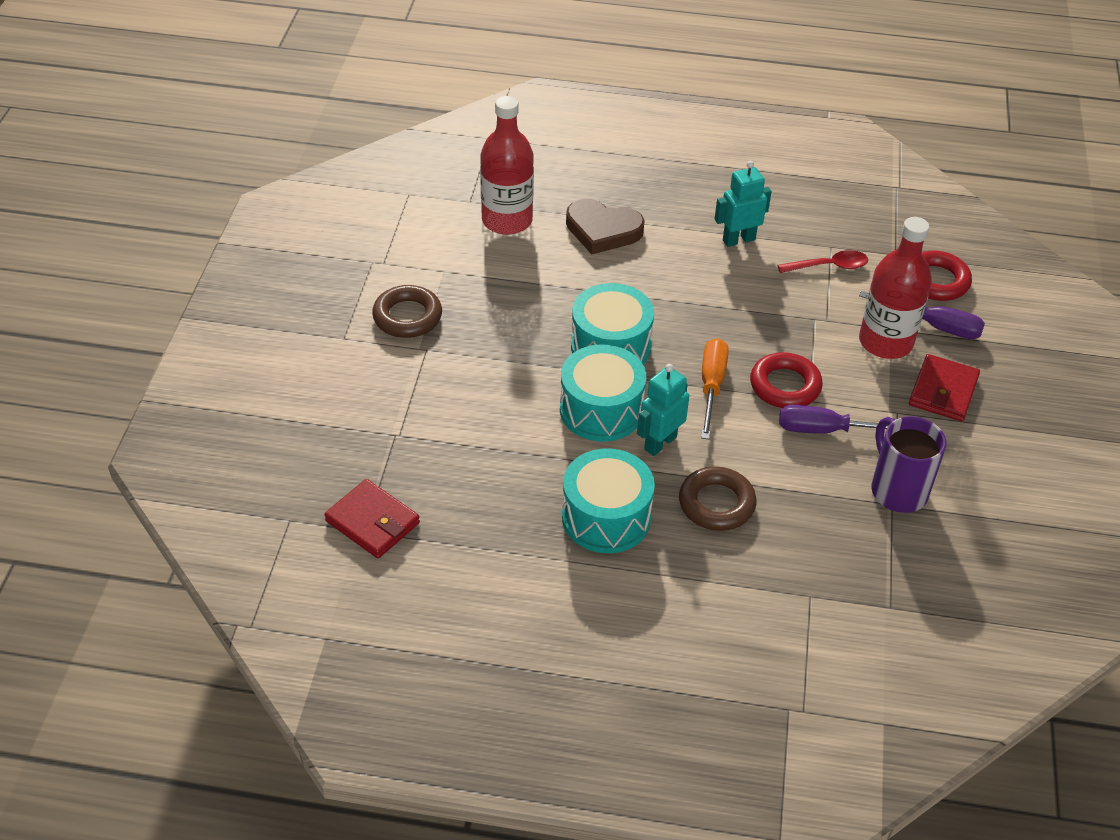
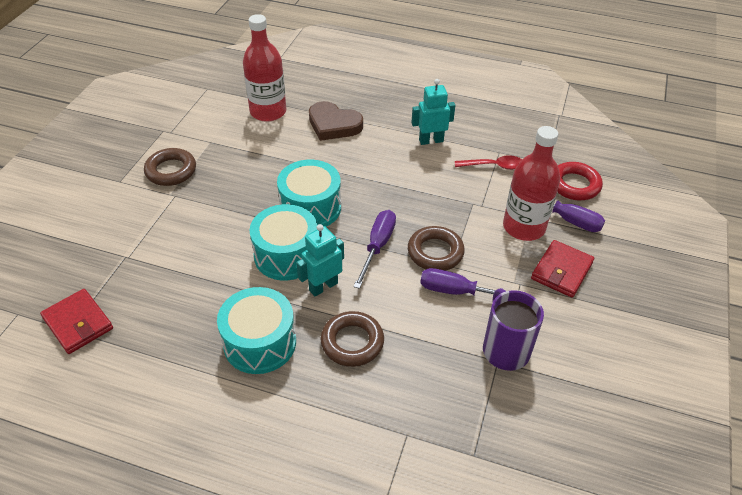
camera: 10 degrees right, 0 degrees up
(711, 386) = (377, 246): orange screwdriver -> purple screwdriver
(785, 386) = (435, 252): red ring -> brown ring

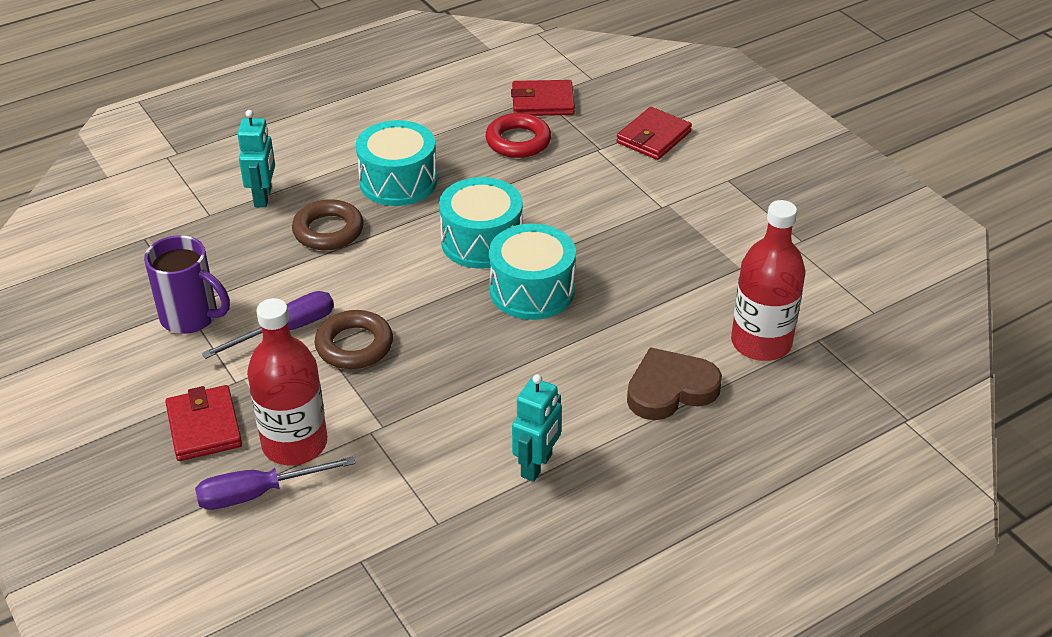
camera: 130 degrees right, 5 degrees down
(89, 236) = (653, 137): none -> red wallet
(171, 171) = (710, 219): brown ring -> none
(323, 286) = (412, 245): turquoise robot -> turquoise robot (263, 197)
(377, 246) = (416, 308): purple screwdriver -> none
(494, 166) = (418, 495): red spoon -> none
(574, 185) = (291, 553): red ring -> red ring (518, 141)

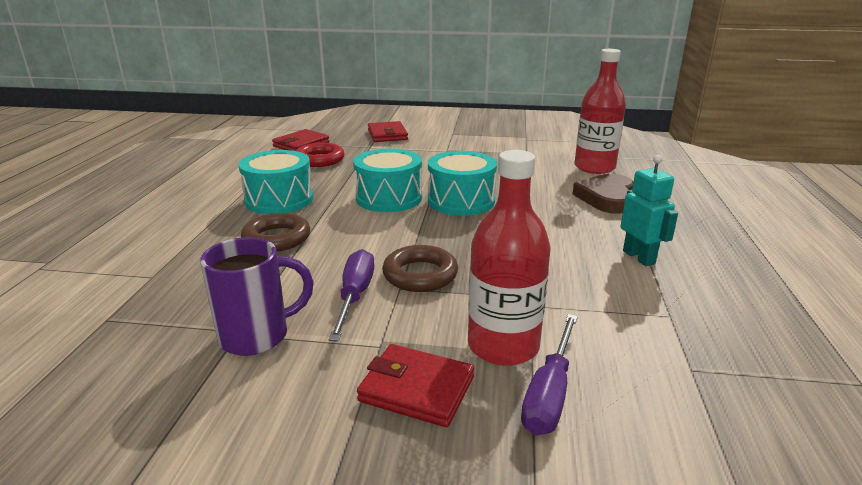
camera: 50 degrees left, 15 degrees down
(263, 197) = (185, 247): turquoise robot -> none

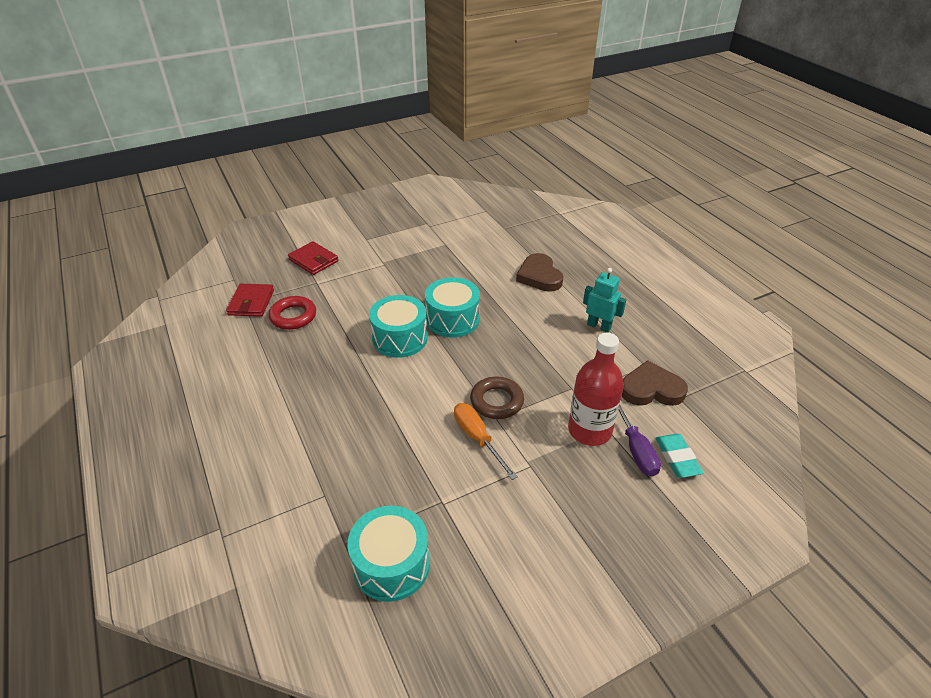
camera: 35 degrees left, 15 degrees up
(257, 336) = (457, 498): purple mug -> none
(277, 238) = (368, 416): brown ring -> none
(279, 200) = (319, 377): turquoise drum -> turquoise drum (391, 564)
(355, 296) = (477, 438): purple screwdriver -> orange screwdriver
(416, 389) = (576, 481): red wallet -> none
(594, 167) = (505, 244): red bottle -> none
(609, 437) = (677, 458): none -> turquoise eraser
(652, 342) = (651, 389): none -> brown heart

